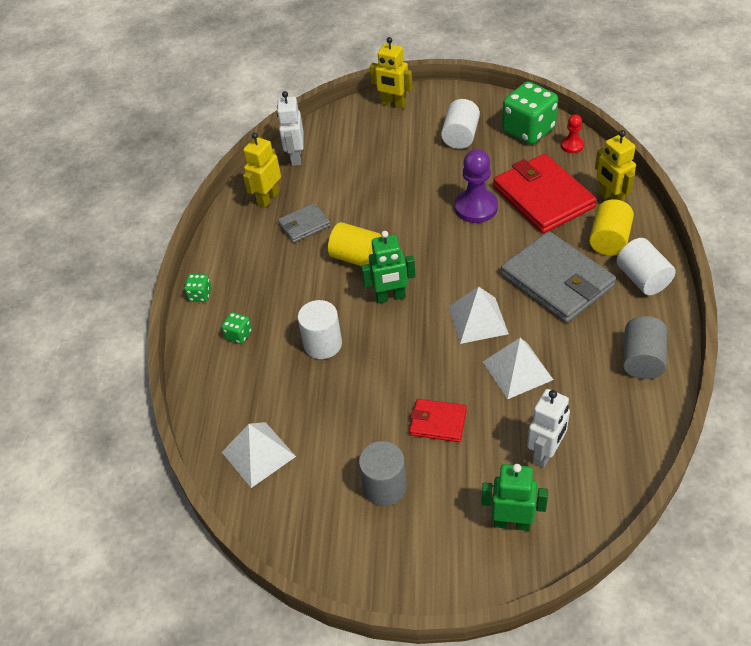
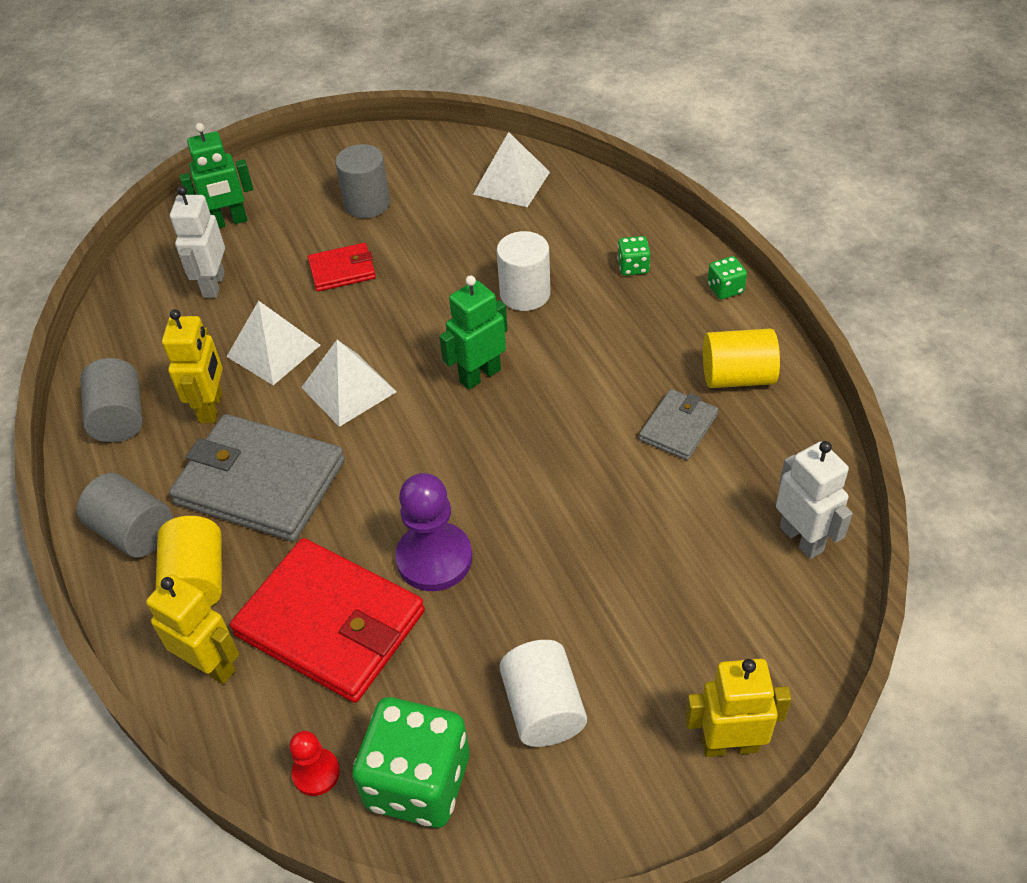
camera: 150 degrees right, 0 degrees up
(268, 198) = (772, 447): yellow robot -> yellow robot (211, 407)
(356, 257) = (564, 409): yellow cylinder -> yellow cylinder (737, 377)
(642, 279) = (134, 532): white cylinder -> grey cylinder

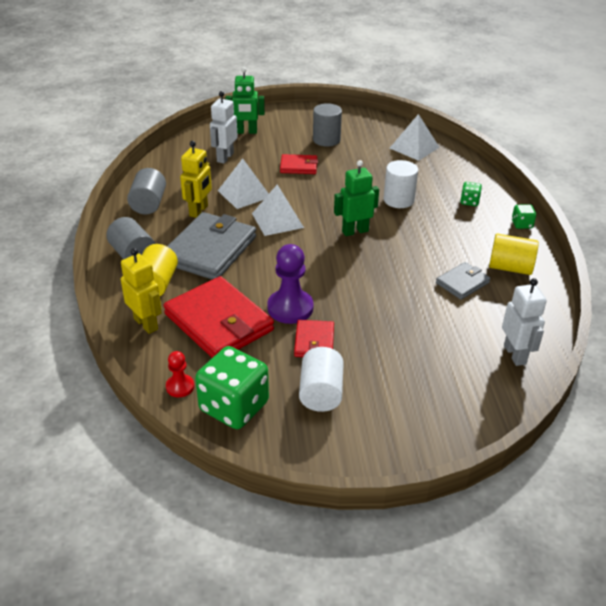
camera: 15 degrees right, 10 degrees down
(260, 482) = (209, 250): grey wallet -> grey wallet turned 75 degrees clockwise
(496, 612) = (314, 341): none -> red wallet
(729, 745) = (424, 441): yellow robot -> none

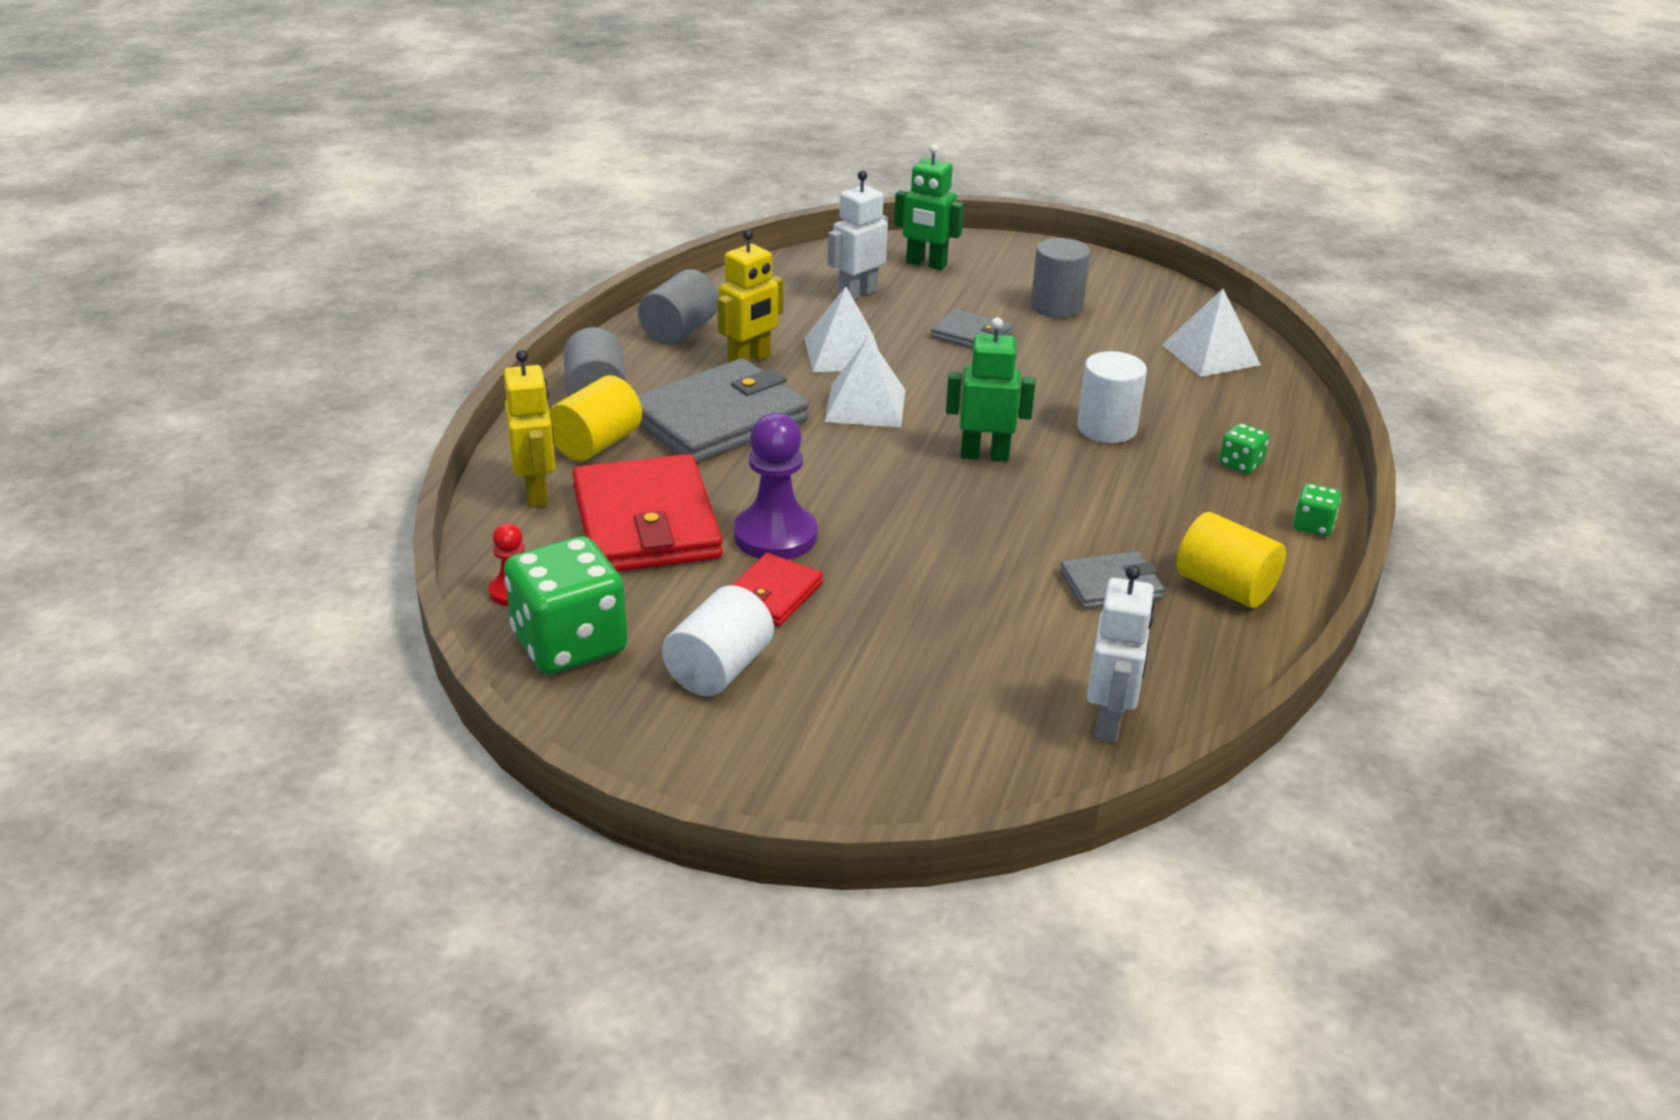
camera: 25 degrees right, 5 degrees down
(298, 166) = (971, 335): red wallet -> grey wallet

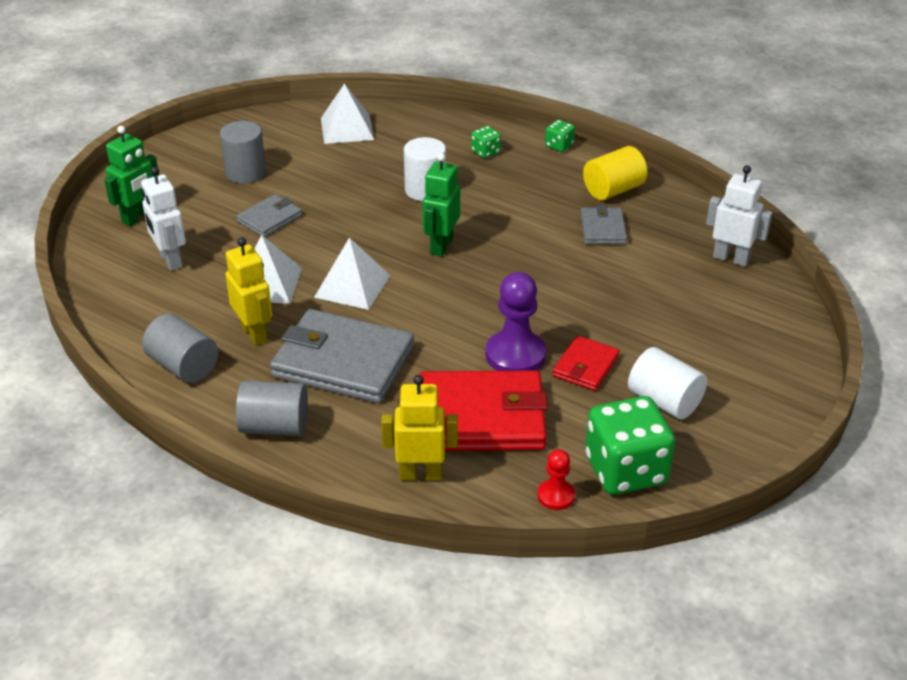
camera: 75 degrees left, 5 degrees up
(596, 444) = (357, 433): yellow cylinder -> none
(719, 419) = (343, 362): grey wallet -> grey wallet turned 45 degrees counterclockwise
(772, 594) = (585, 366): red wallet -> red wallet turned 75 degrees clockwise

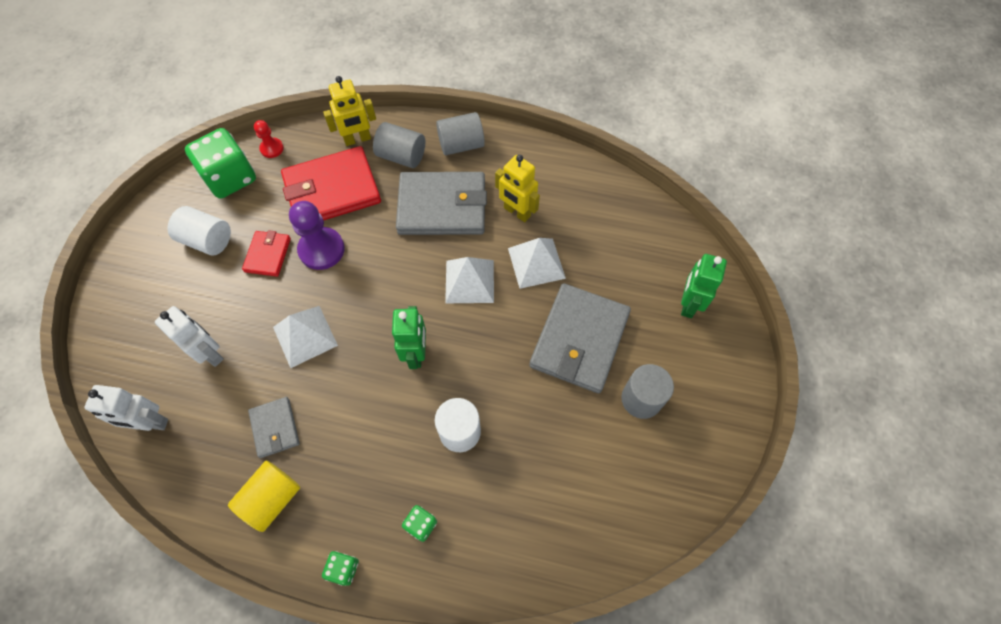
camera: 160 degrees right, 25 degrees up
(170, 260) = (626, 263): white robot -> white robot (210, 353)
(183, 366) = (547, 171): grey cylinder -> grey cylinder (401, 156)
(270, 218) = (579, 340): grey wallet -> grey wallet, size x1.96
(347, 128) = (586, 517): white pyramid -> white pyramid (305, 336)

